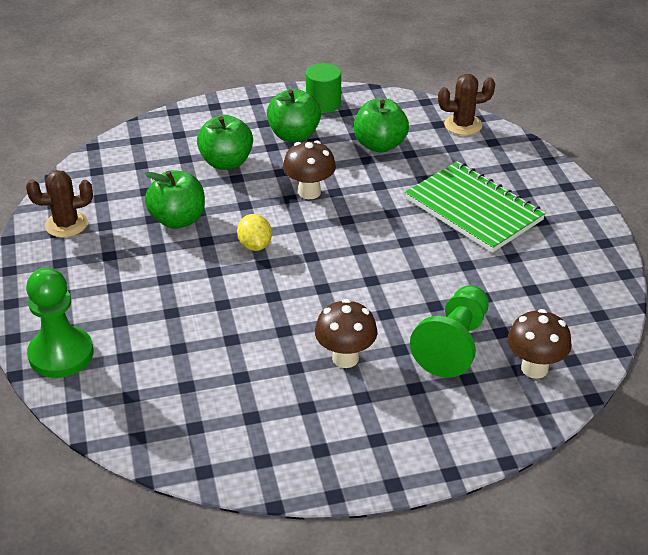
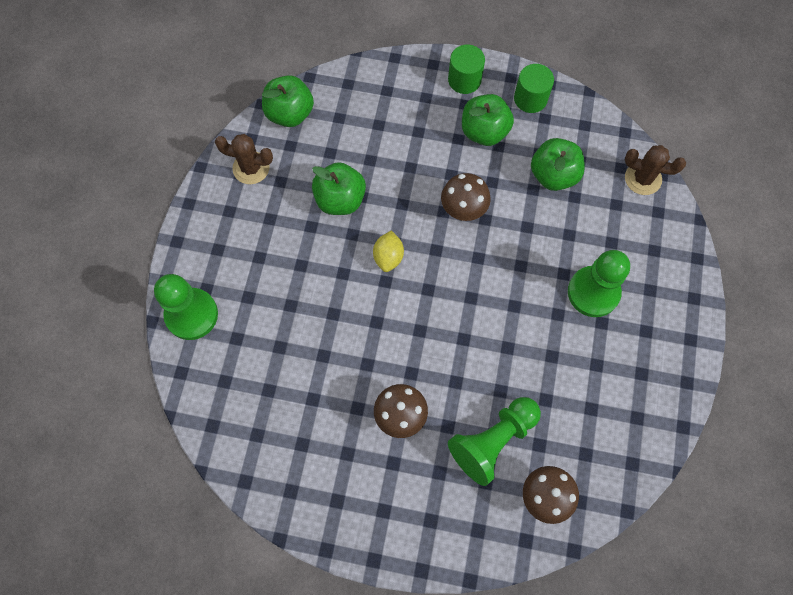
camera: 25 degrees right, 30 degrees up
(226, 162) = (410, 144): green apple -> green apple (290, 113)
(252, 108) = (464, 80): none -> green cylinder
(473, 209) = (593, 292): green notebook -> green pawn

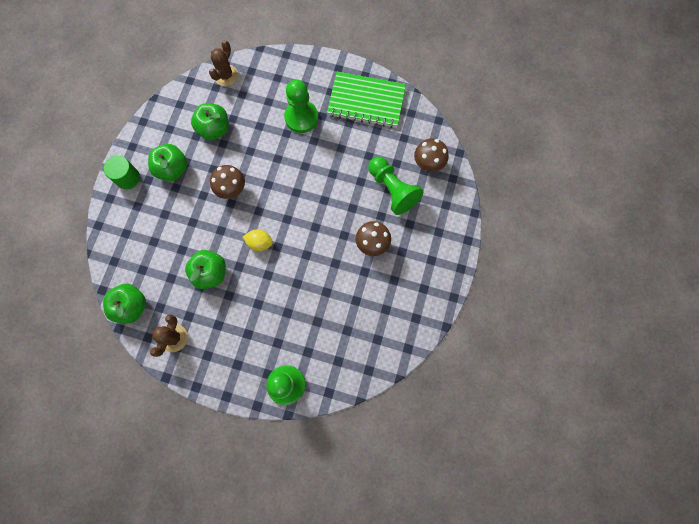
camera: 85 degrees left, 5 degrees up
(530, 98) = (152, 136): green cylinder -> none
(640, 388) = (366, 101): none -> green notebook

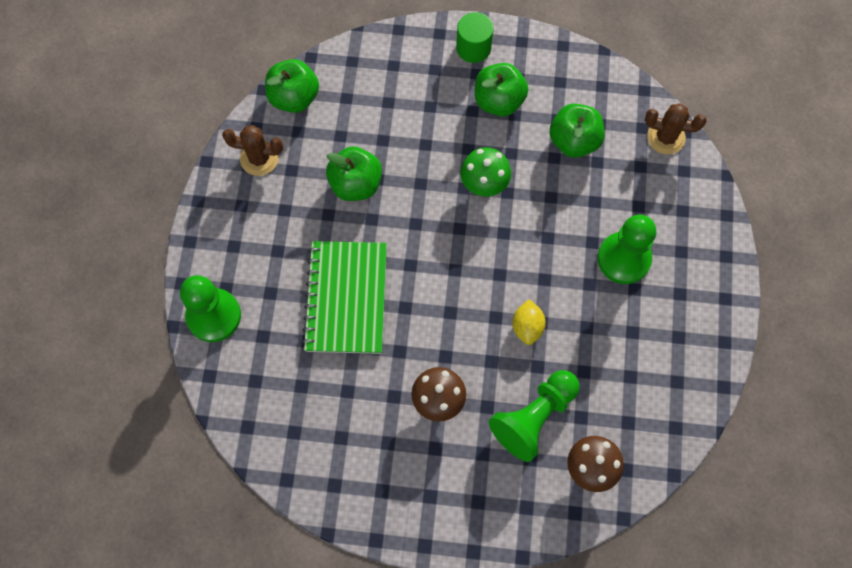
camera: 80 degrees right, 5 degrees down
(232, 190) = (484, 186): brown mushroom -> green mushroom
(260, 243) = (411, 240): yellow lemon -> yellow lemon (527, 327)
(366, 101) = (677, 352): green notebook -> green notebook (346, 298)

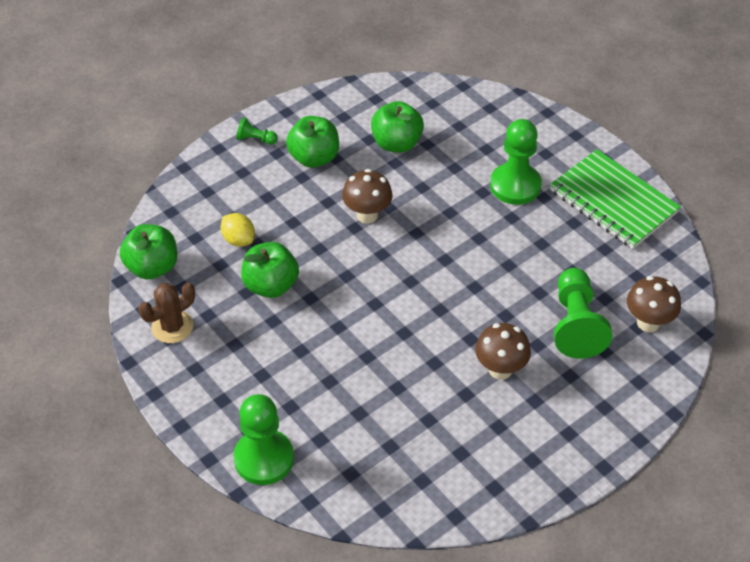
camera: 45 degrees left, 20 degrees down
(346, 298) = (354, 362): green notebook -> green notebook (613, 201)
(473, 48) = (255, 139): green cylinder -> green pawn
(484, 186) = (367, 215): green mushroom -> brown mushroom
(527, 327) = (503, 275): yellow lemon -> yellow lemon (238, 240)
(666, 137) = (454, 97): brown cactus -> none

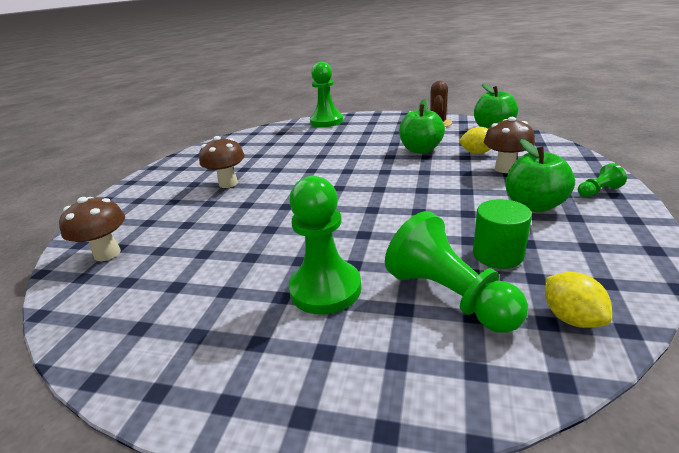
camera: 145 degrees right, 20 degrees down
(367, 215) = (425, 199): brown mushroom -> brown mushroom (505, 169)
(396, 143) = (497, 254): green apple -> green cylinder
(420, 98) = (571, 318): none -> yellow lemon
(576, 324) = (181, 224): green pawn -> green pawn (449, 296)
(613, 201) = (184, 342): green notebook -> none

